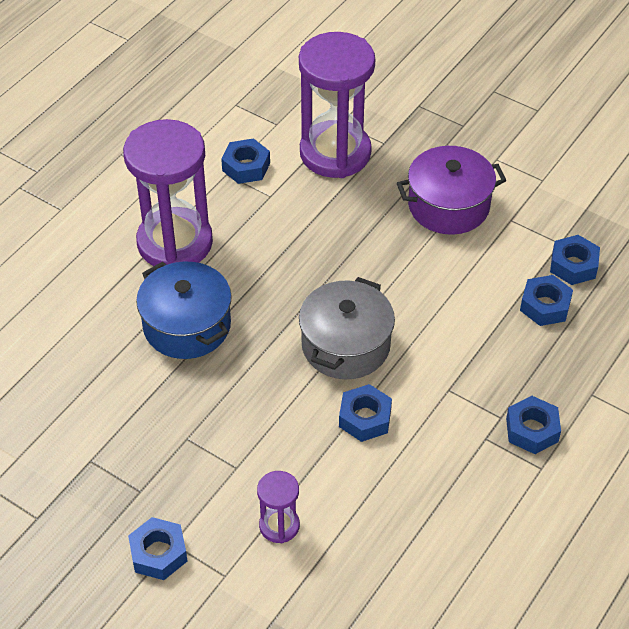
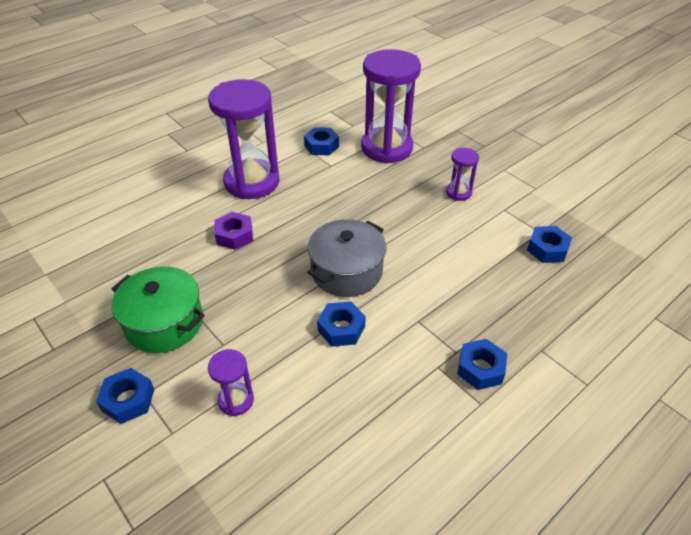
camera: 15 degrees right, 5 degrees down
(154, 457) = (164, 323): none -> green pot
(187, 325) = (234, 235): blue pot -> purple nut
(448, 206) = (458, 192): purple pot -> purple hourglass
(545, 306) = (516, 274): blue nut -> none

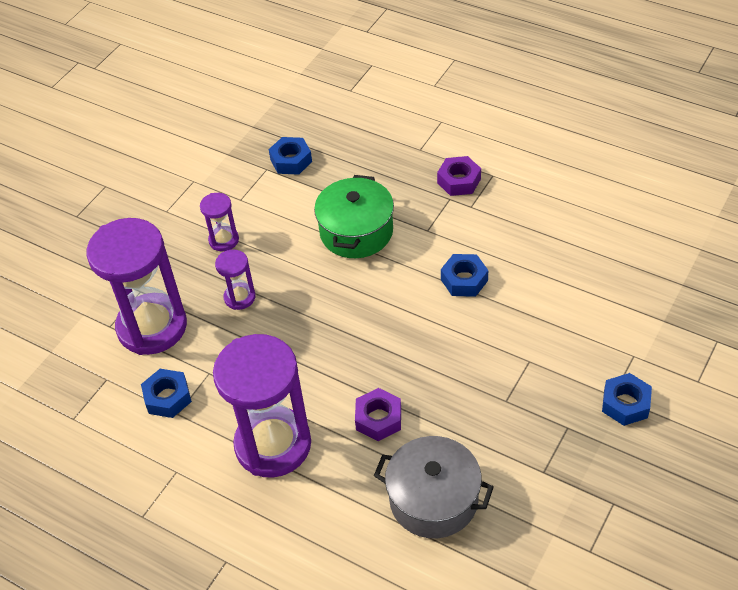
camera: 105 degrees left, 5 degrees up
(164, 323) = (530, 422): green pot -> green pot (356, 232)
(236, 400) = (579, 325): purple hourglass -> purple hourglass (239, 297)
(346, 271) = (389, 299): grey pot -> grey pot (433, 499)
(480, 369) = (459, 181): blue nut -> purple nut

